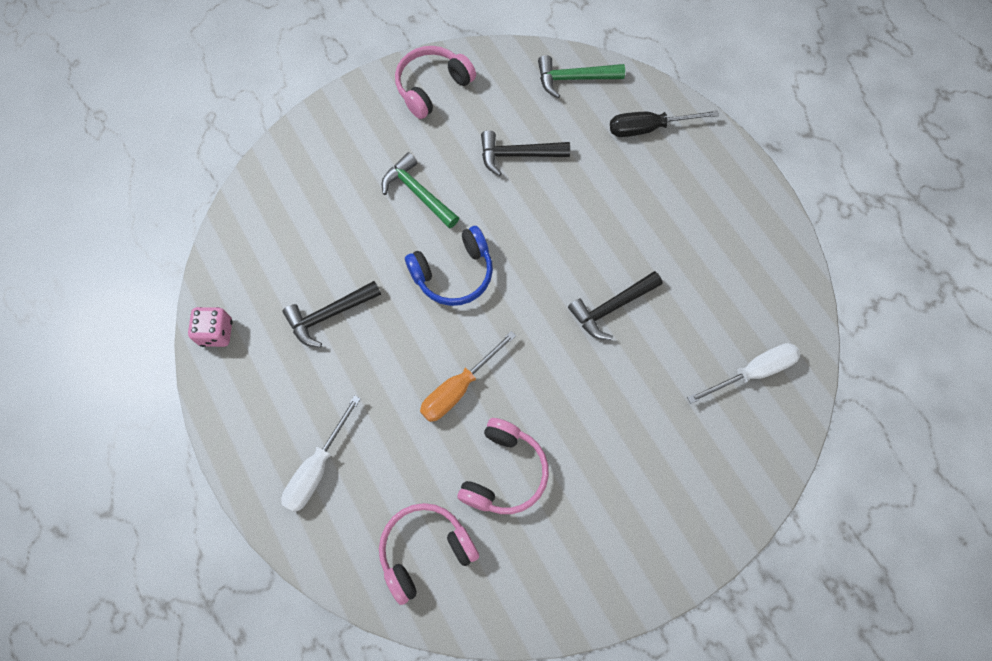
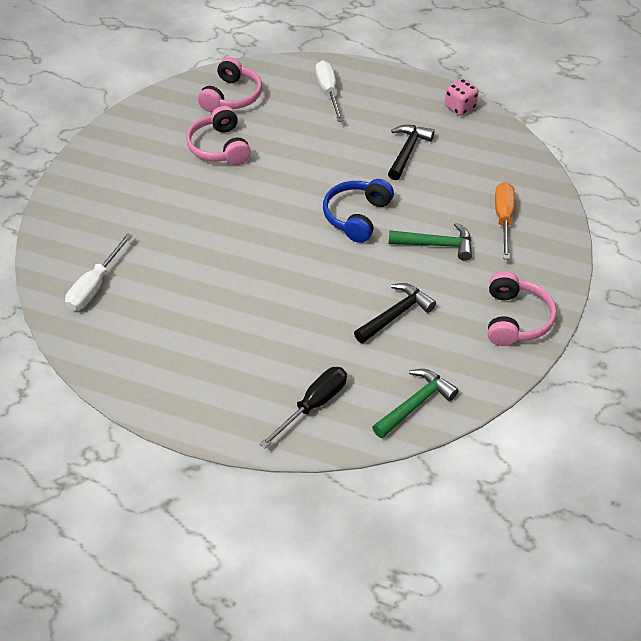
camera: 140 degrees right, 20 degrees down
(458, 388) = (287, 165): orange screwdriver -> orange screwdriver (503, 219)
(611, 308) = (229, 262): black hammer -> none

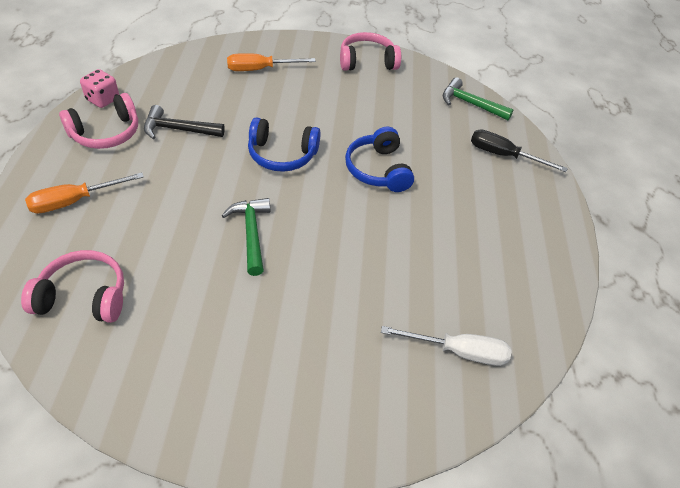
camera: 110 degrees left, 0 degrees up
(219, 147) = (192, 287): pink headphones -> pink headphones (106, 133)
(318, 284) = (378, 169): none -> blue headphones
(328, 92) = (74, 201): white screwdriver -> orange screwdriver
(395, 314) = (391, 120): black hammer -> none
(436, 245) = (303, 103): green hammer -> green hammer (251, 233)

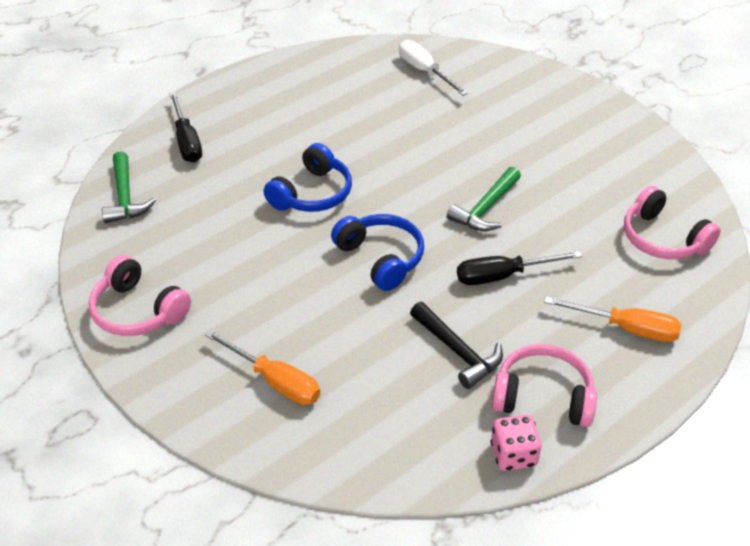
camera: 130 degrees left, 5 degrees down
(191, 189) = (502, 276): none -> black screwdriver

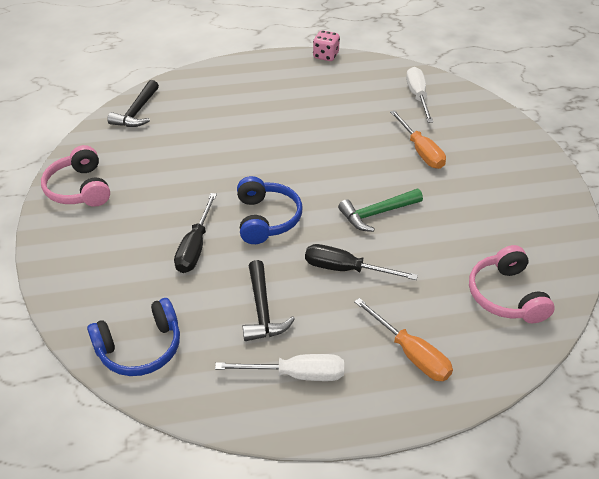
camera: 30 degrees right, 0 degrees up
(125, 197) = (137, 112): green hammer -> black hammer
(187, 141) = (206, 89): black screwdriver -> black screwdriver (195, 247)
(275, 381) = (121, 273): orange screwdriver -> orange screwdriver (420, 151)
(312, 193) = (258, 154): blue headphones -> blue headphones (140, 348)
(513, 455) = (235, 407): pink dice -> pink dice (326, 56)
(543, 397) = (296, 374): pink headphones -> white screwdriver

